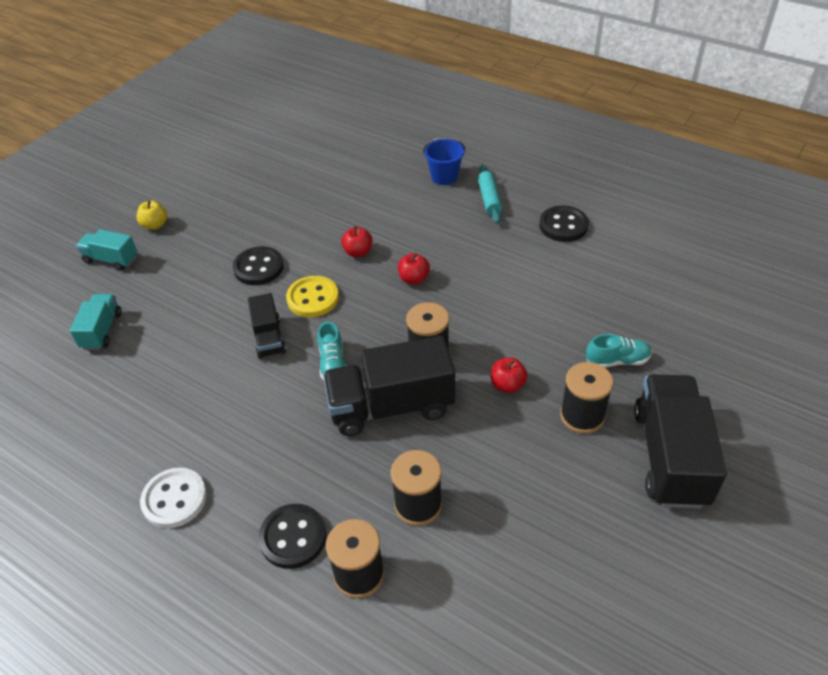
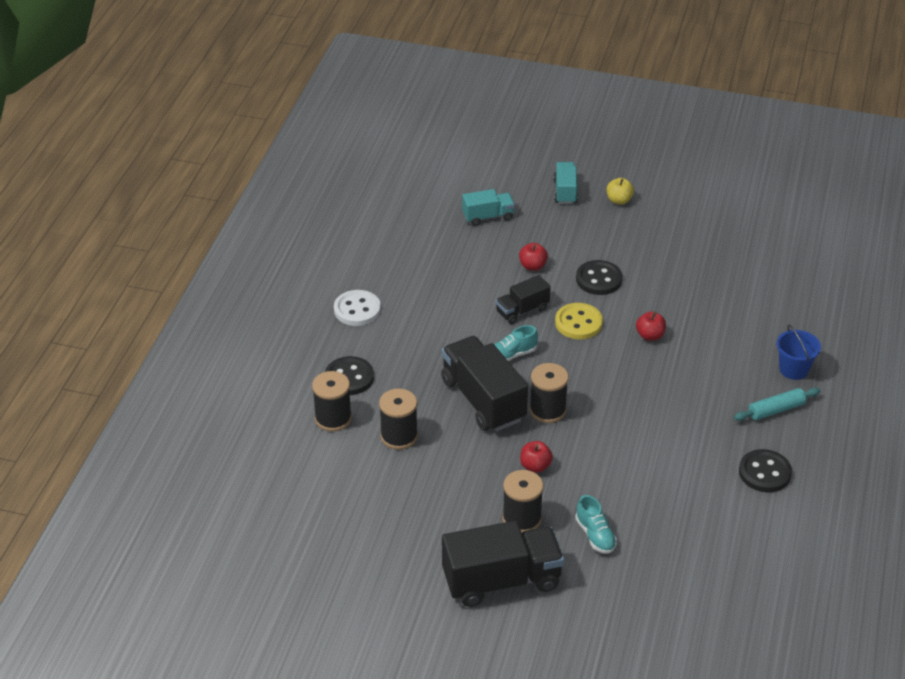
camera: 70 degrees right, 5 degrees down
(414, 279) = (633, 380): red apple -> red apple (532, 266)

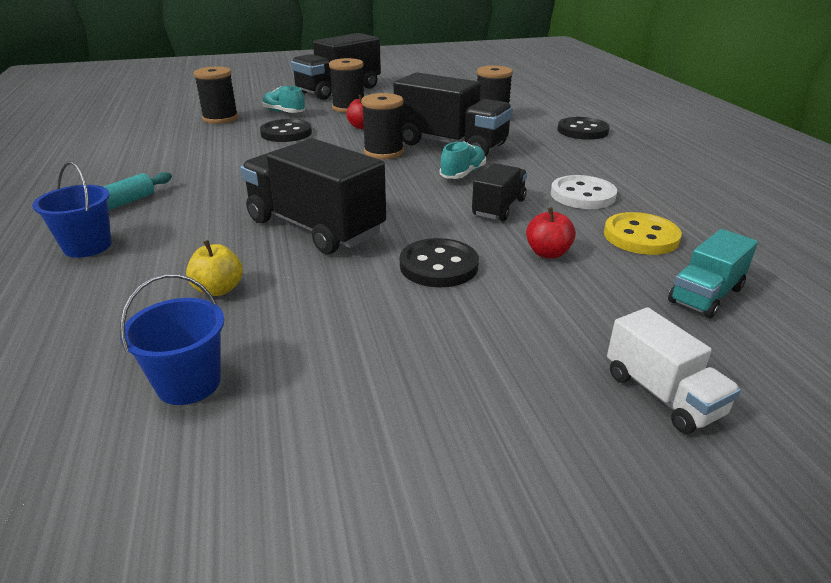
camera: 150 degrees right, 10 degrees down
(333, 418) = (554, 114): black spool -> black spool (220, 118)
(357, 310) = (661, 165): white button -> white button (582, 195)
(565, 191) = (662, 394): turquoise truck -> white truck
(578, 323) = (418, 215): yellow button -> yellow button (641, 236)
(619, 200) = (539, 419): yellow apple -> yellow apple (218, 289)
(650, 335) = (315, 227): red apple -> black truck
(745, 259) = (189, 383): none -> blue bucket
(764, 472) = (131, 164): black button -> black button (286, 133)

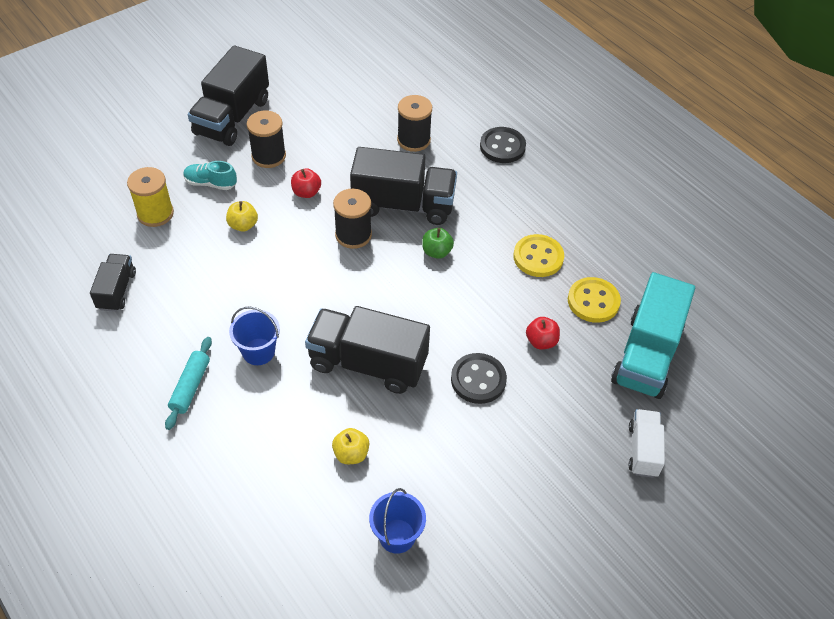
camera: 25 degrees left, 20 degrees up
(87, 246) = (217, 443): blue bucket -> blue bucket (258, 351)
(220, 118) = (155, 214): black spool -> yellow spool
(286, 133) = (243, 225): black button -> yellow apple
(463, 174) = (436, 252): turquoise shoe -> green apple
(499, 208) = (486, 294): black truck -> black truck (117, 290)
(582, 195) = (538, 257): white button -> yellow button
(662, 394) = (643, 450): white truck -> white truck turned 120 degrees counterclockwise
(705, 295) = (646, 355): turquoise truck -> turquoise truck, size x1.85

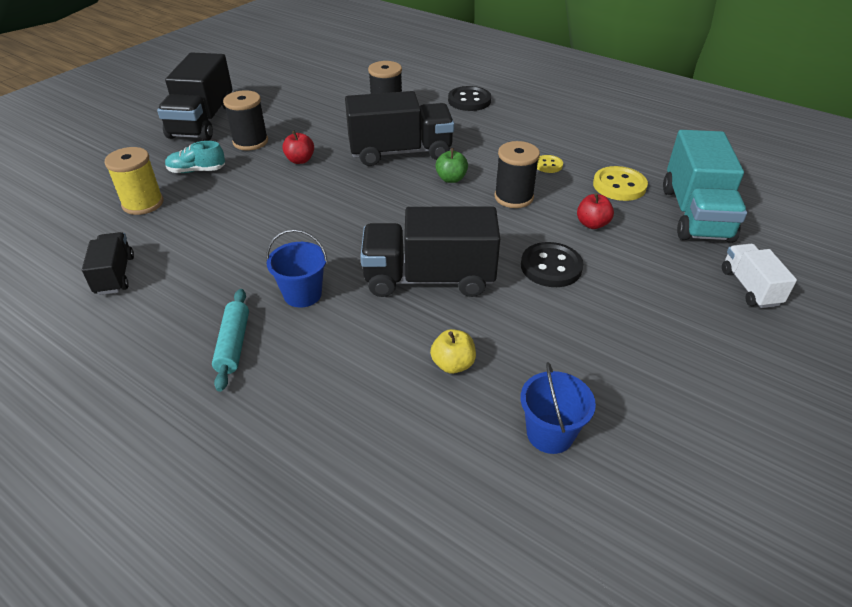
camera: 15 degrees left, 10 degrees down
(243, 225) = (244, 195): yellow apple -> none
(353, 235) = (362, 182): black spool -> black spool (513, 197)
(538, 257) = (548, 165): yellow button -> yellow button, size x0.56

